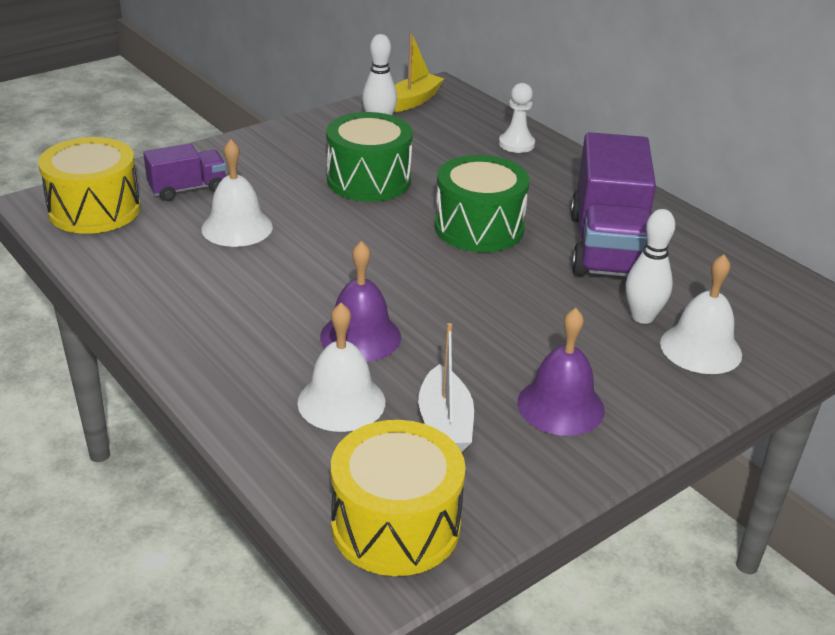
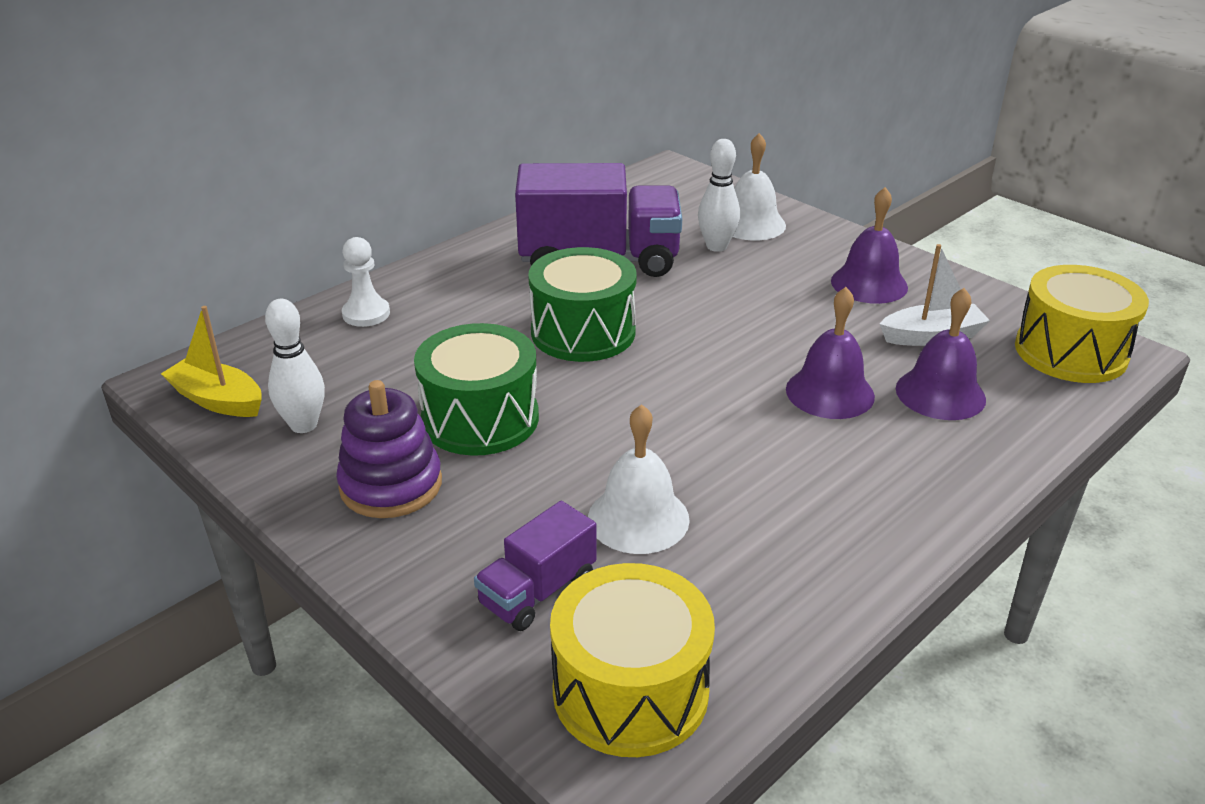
camera: 95 degrees left, 0 degrees up
(187, 189) = (538, 591): purple truck -> purple truck turned 105 degrees counterclockwise
(307, 150) = (391, 485): none -> purple stacking toy
(341, 402) = (940, 393): white bell -> purple bell

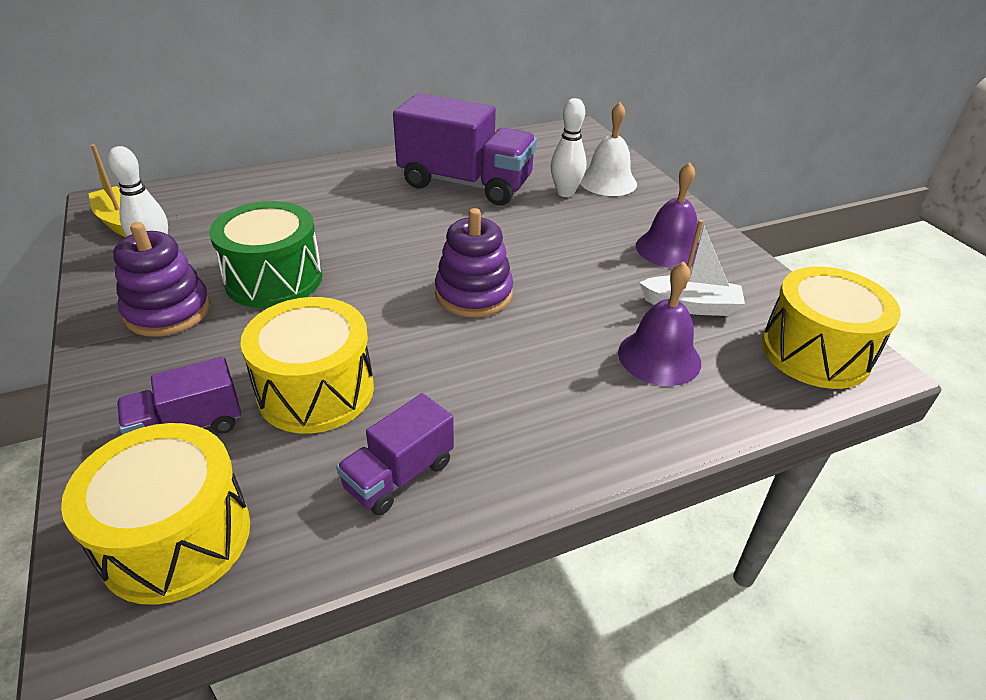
camera: 20 degrees right, 5 degrees up
(366, 314) = (269, 186): white pawn -> none
(583, 332) = (406, 234): green drum -> none
(638, 518) = (316, 390): white bell -> yellow drum
(713, 379) = (473, 294): none -> purple stacking toy
(792, 569) = (399, 475): none -> purple truck
(830, 392) = (561, 330): purple bell -> none

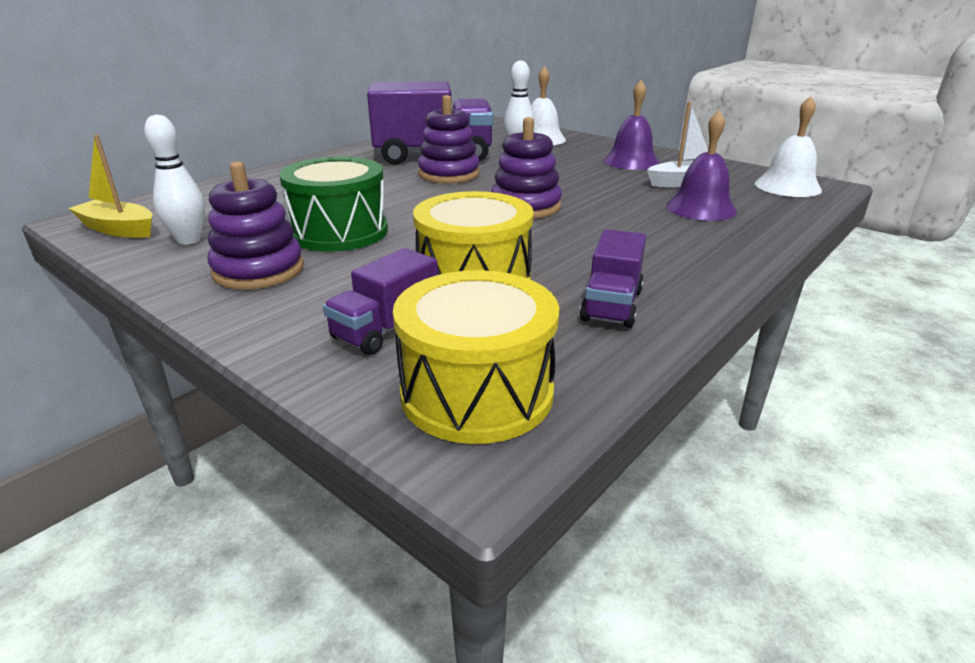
camera: 25 degrees left, 10 degrees down
(452, 218) = (449, 174): none -> purple stacking toy
(815, 352) = (787, 186): yellow drum -> white bell

